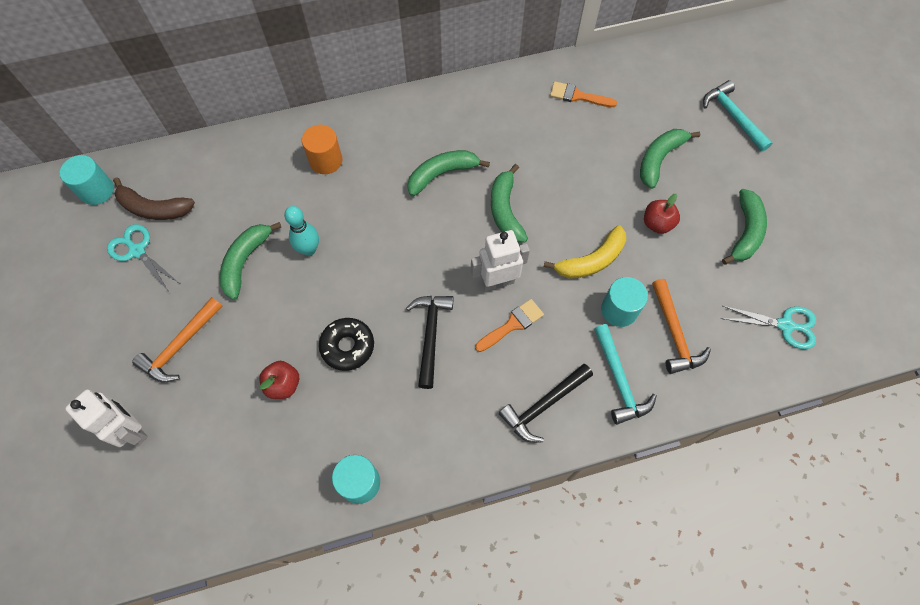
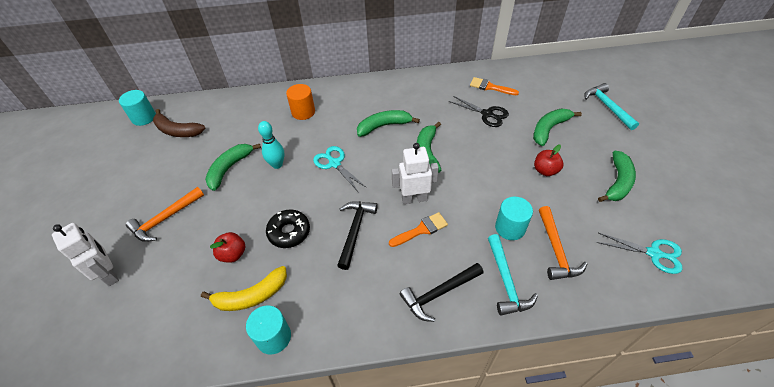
camera: 10 degrees right, 15 degrees down
(137, 251) = (157, 155): turquoise scissors -> turquoise scissors (334, 163)
(577, 142) = (487, 114): none -> black scissors
(591, 260) = (490, 191): yellow banana -> yellow banana (251, 296)

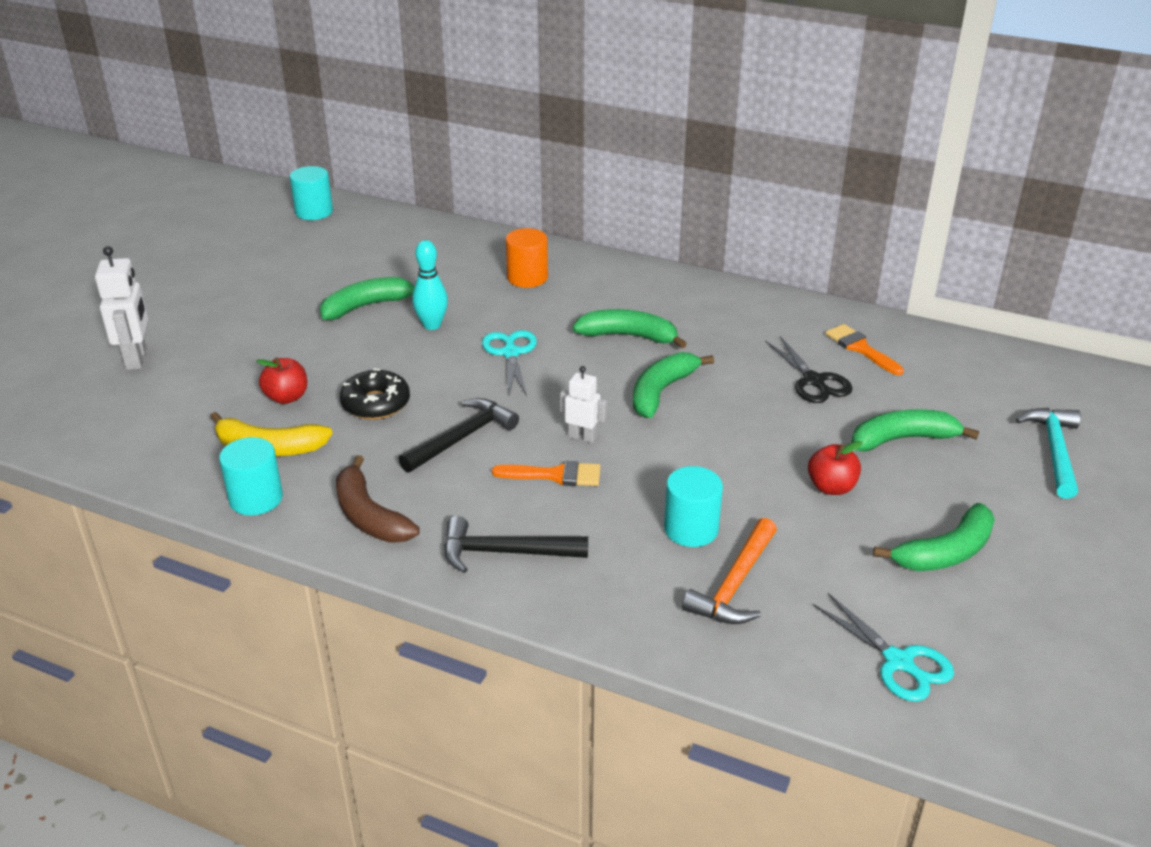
camera: 30 degrees right, 15 degrees down
(165, 219) = (243, 329): orange hammer -> none
(177, 131) = (341, 241): brown banana -> brown banana (369, 516)
(414, 199) = (582, 437): white robot -> white robot, size x0.62
(506, 281) = (615, 583): turquoise hammer -> none

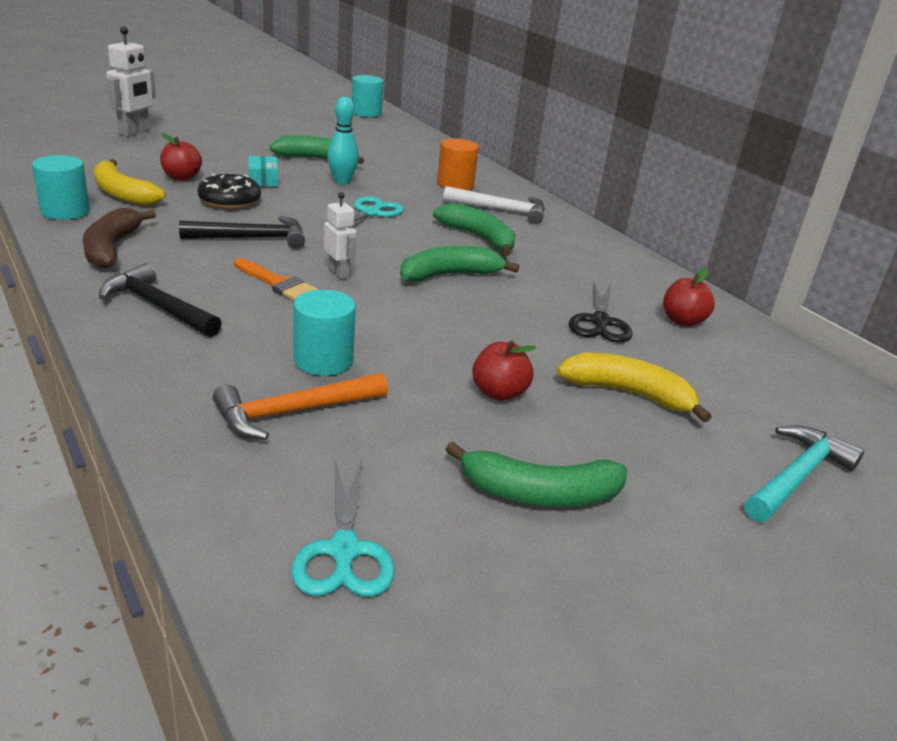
camera: 30 degrees right, 5 degrees down
(362, 360) = (263, 180): none -> turquoise box
(603, 292) = (501, 210): none -> white hammer
(860, 348) = (682, 321): orange brush -> red apple
(902, 439) = (628, 393): green banana -> yellow banana

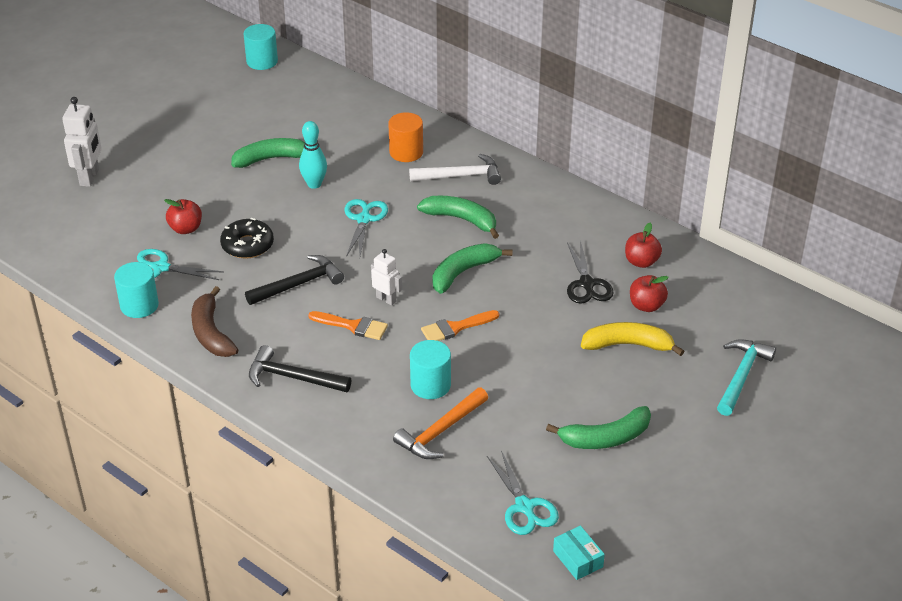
camera: 15 degrees left, 10 degrees up
(123, 193) = (160, 268): yellow banana -> turquoise scissors
(263, 180) = (251, 206): turquoise box -> turquoise box (577, 559)
(402, 317) = (455, 328): none -> orange brush
(499, 393) = (550, 373): red apple -> red apple (646, 306)

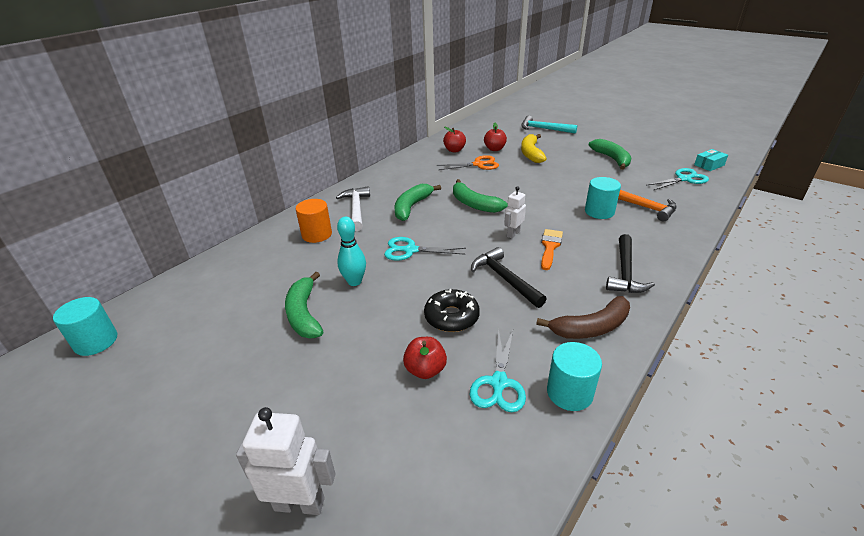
camera: 90 degrees left, 5 degrees down
(455, 328) = (535, 205): orange brush -> none
(587, 284) = (478, 164): black scissors -> orange scissors

